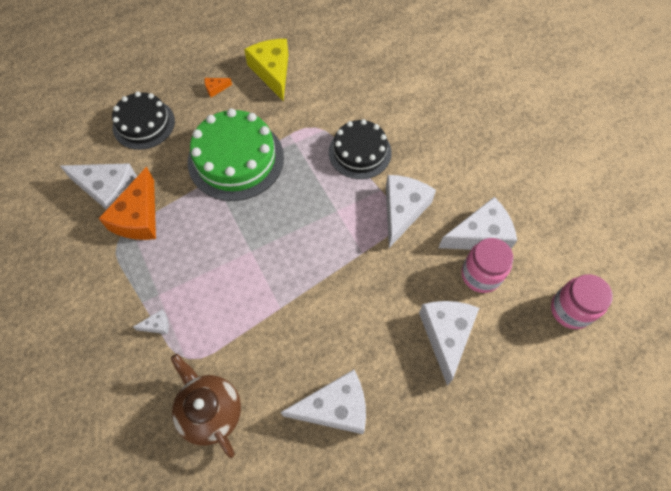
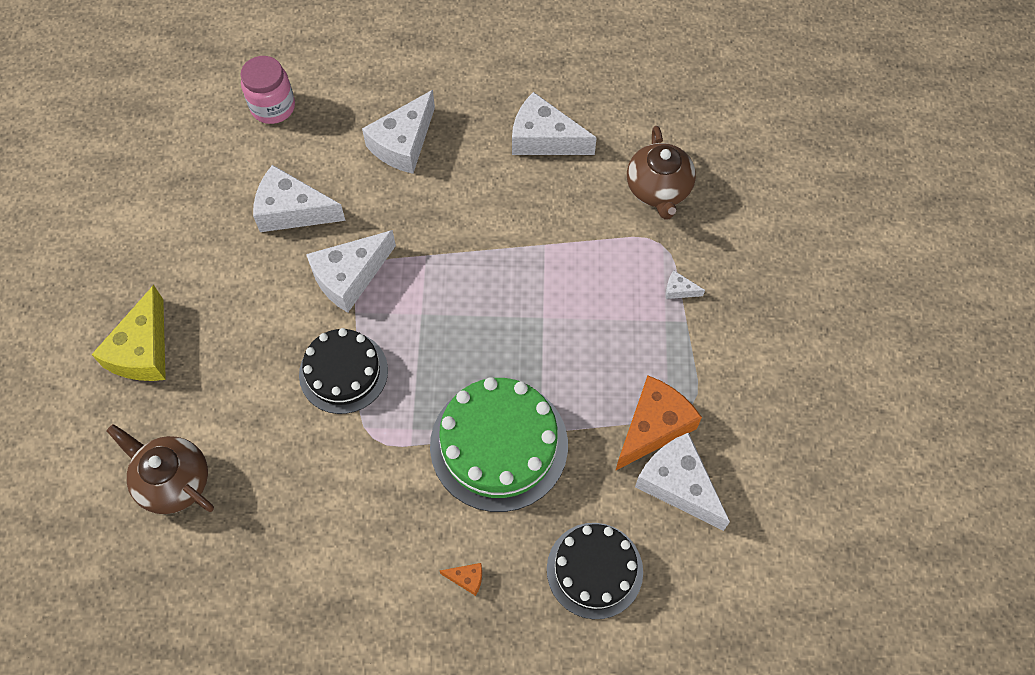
camera: 150 degrees left, 0 degrees up
(272, 72) = (371, 564): yellow cheese -> yellow cheese (143, 350)
(407, 58) = (173, 481): none -> brown teapot
(481, 275) = (326, 175): pink jar -> none

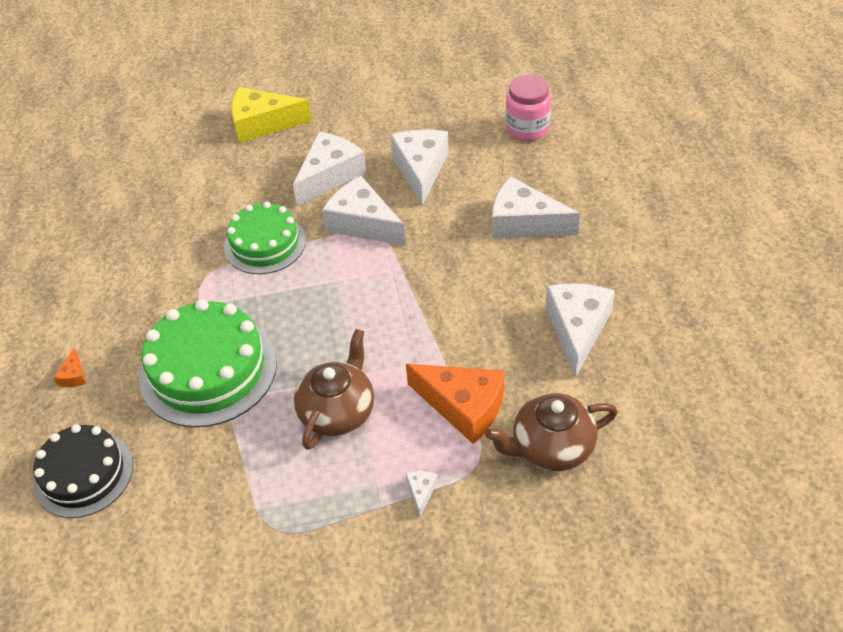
camera: 80 degrees right, 15 degrees down
(173, 481) = (151, 172): brown teapot -> brown teapot (338, 411)
(343, 372) = (265, 244): black cake -> green cake
(653, 427) = (245, 497): orange cheese -> orange cheese (463, 407)
(678, 484) = (181, 533): white cheese -> white cheese (330, 175)

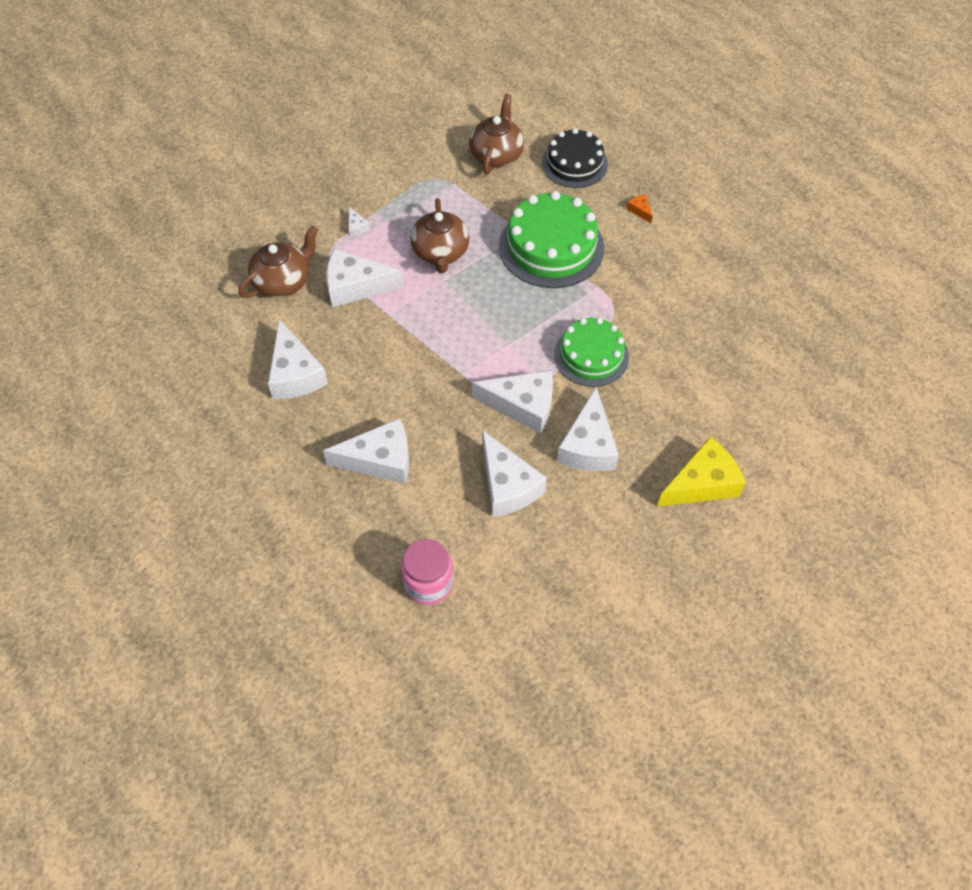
camera: 150 degrees right, 10 degrees up
(167, 533) = (496, 155): none -> brown teapot
(463, 407) = (355, 286): orange cheese -> white cheese

